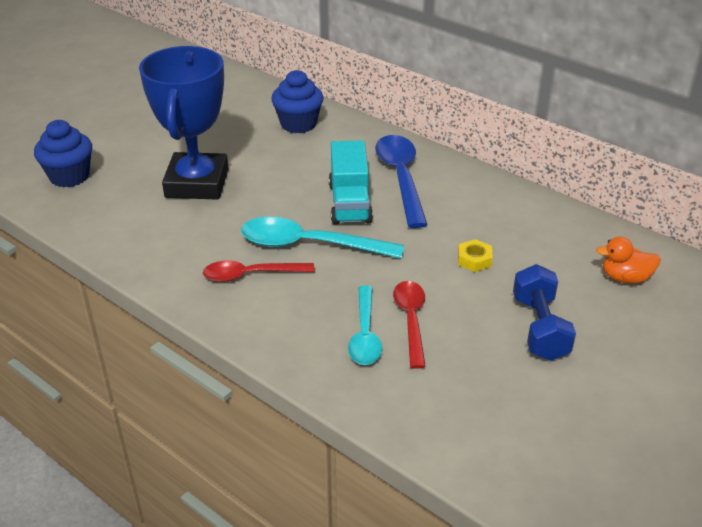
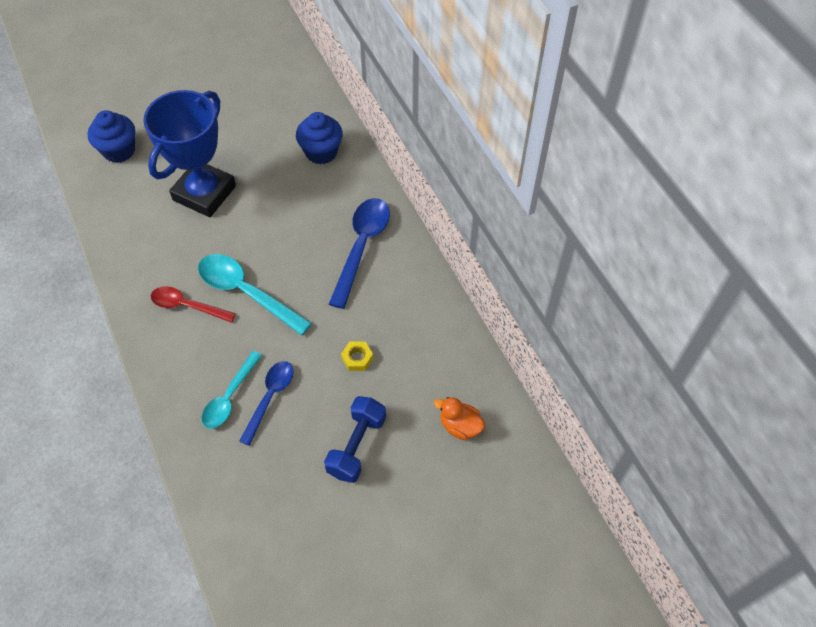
camera: 25 degrees right, 20 degrees up
(350, 203) = (304, 259): turquoise truck -> none
(411, 320) = (270, 398): red spoon -> blue spoon

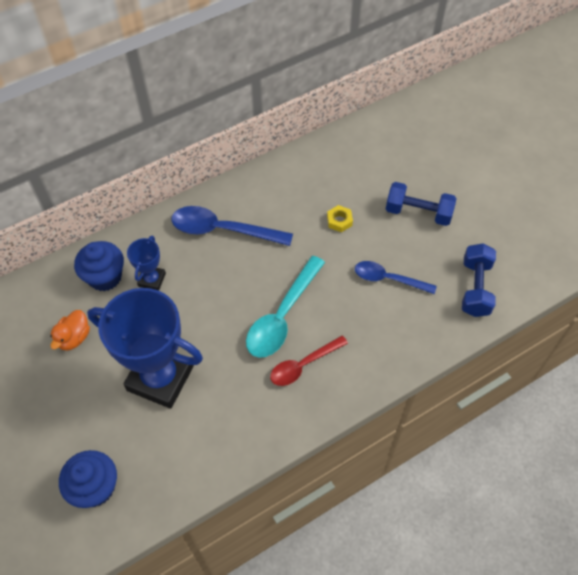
camera: 95 degrees left, 0 degrees up
(187, 306) = (303, 365): red spoon -> red spoon turned 45 degrees clockwise
(230, 397) = (393, 310): turquoise spoon -> none
(239, 490) = (475, 288): none -> blue dumbbell
(311, 187) = (152, 280): none -> blue trophy
(460, 426) = (387, 150): orange duck -> orange duck (74, 338)

